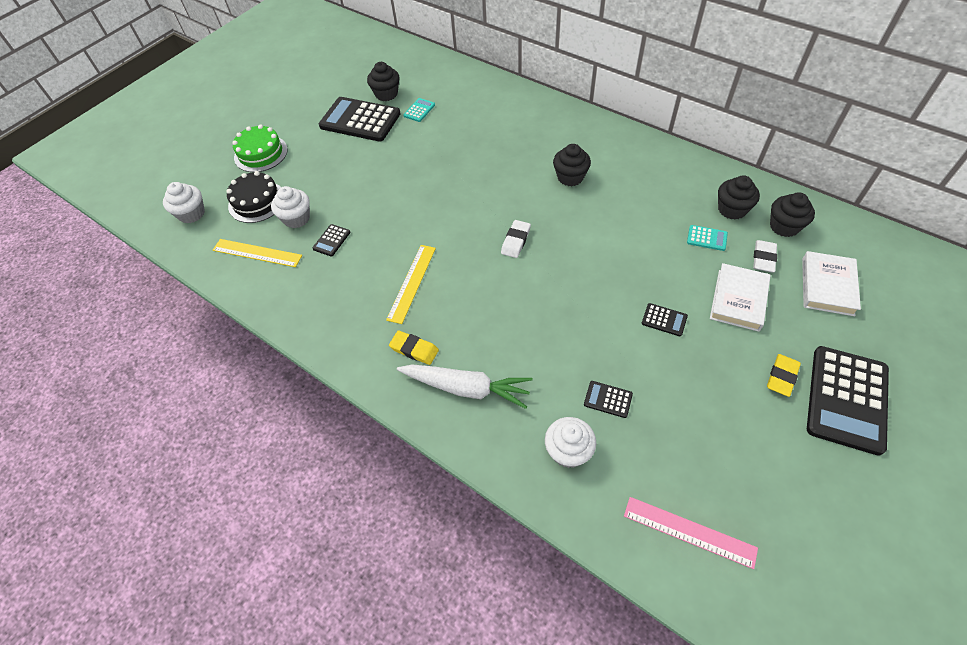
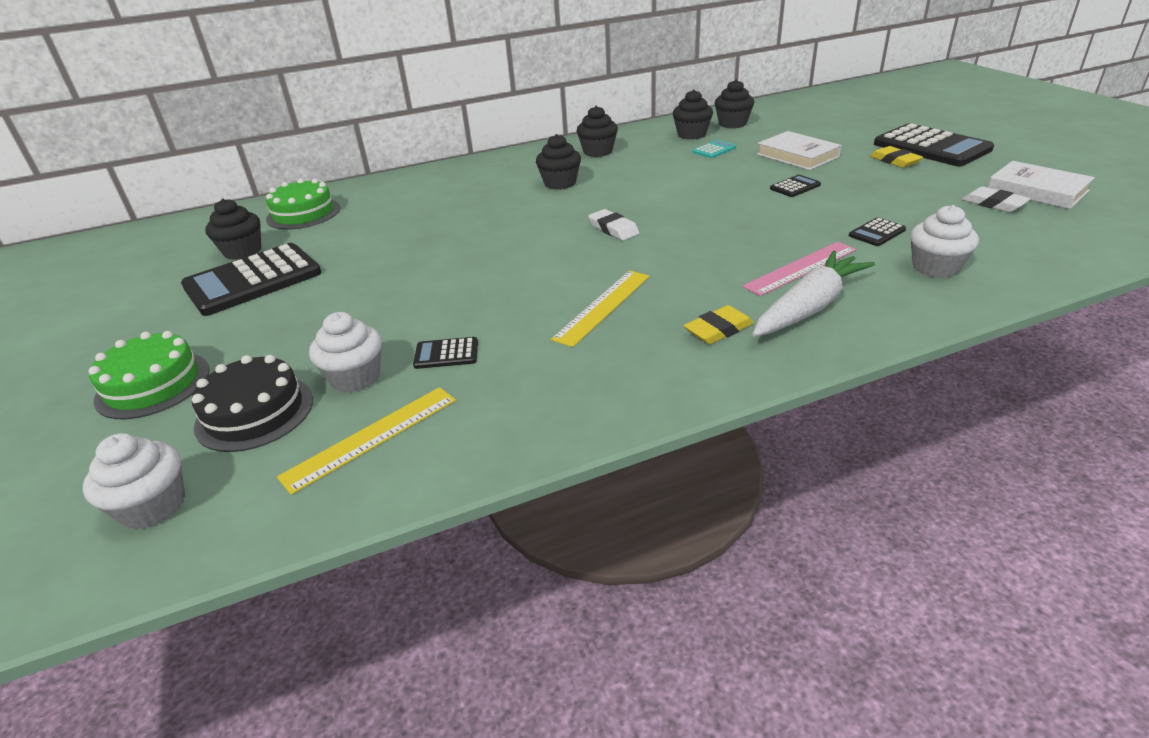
camera: 60 degrees left, 20 degrees down
(331, 240) = (446, 354): black calculator -> black calculator turned 120 degrees clockwise
(412, 283) = (603, 306): yellow ruler -> yellow ruler turned 75 degrees clockwise
(419, 110) = (315, 237): turquoise calculator -> none
(444, 85) = (303, 213): none -> green cake
(646, 168) = (598, 151): none -> black cupcake
(689, 531) = (1055, 233): pink ruler -> pink ruler (800, 268)
(763, 258) = (760, 137): white eraser -> white eraser (993, 204)
(827, 286) = (811, 126): white book -> white book (1037, 190)

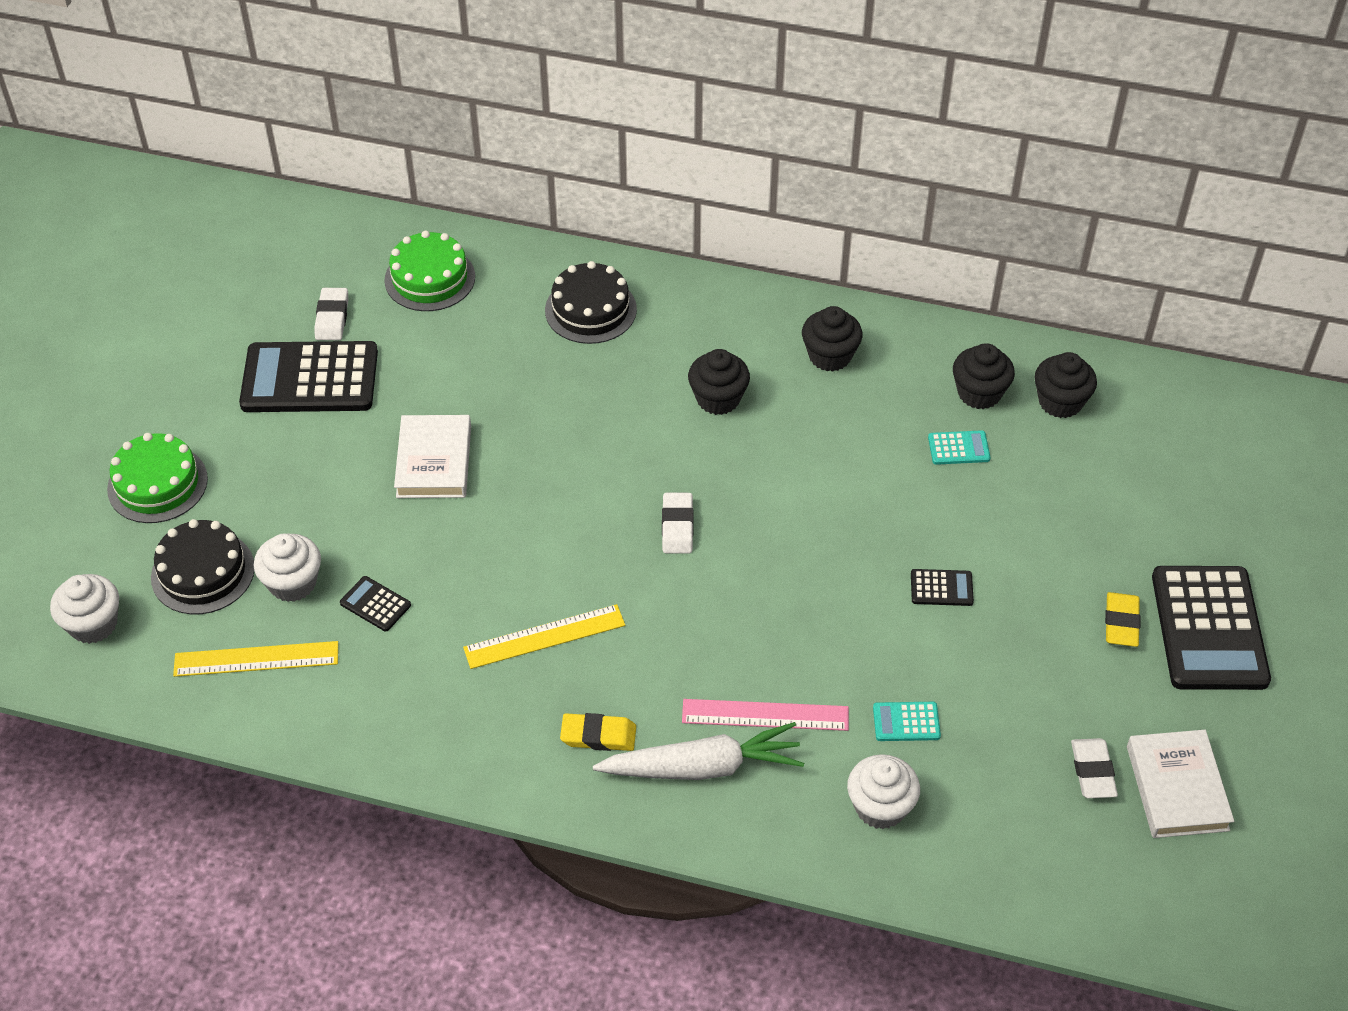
camera: 35 degrees right, 15 degrees up
(243, 251) = (332, 318): black cupcake -> white eraser
(433, 186) = (590, 310): none -> black cake
(797, 156) = (1032, 530): white book -> white book (434, 461)
(877, 233) = (906, 722): black calculator -> turquoise calculator

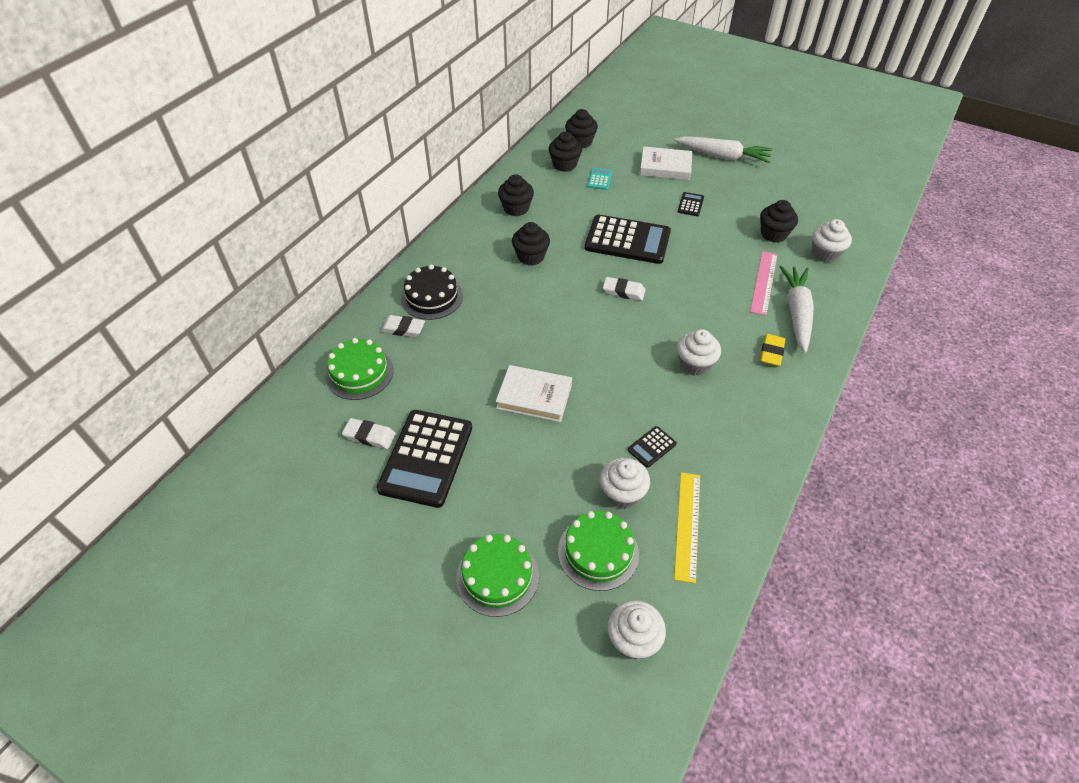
camera: 75 degrees left, 0 degrees up
(203, 572) = (598, 552): black cake -> green cake
(544, 637) = (695, 364): yellow ruler -> white cupcake
(906, 722) = (773, 234): turquoise calculator -> black cupcake
(1092, 771) = (807, 184): white eraser -> white eraser (403, 328)
(1121, 623) = (722, 156): yellow eraser -> white carrot
(1177, 788) = (817, 163): white book -> white book (665, 167)
(1209, 629) = (730, 134): black calculator -> black calculator (627, 240)

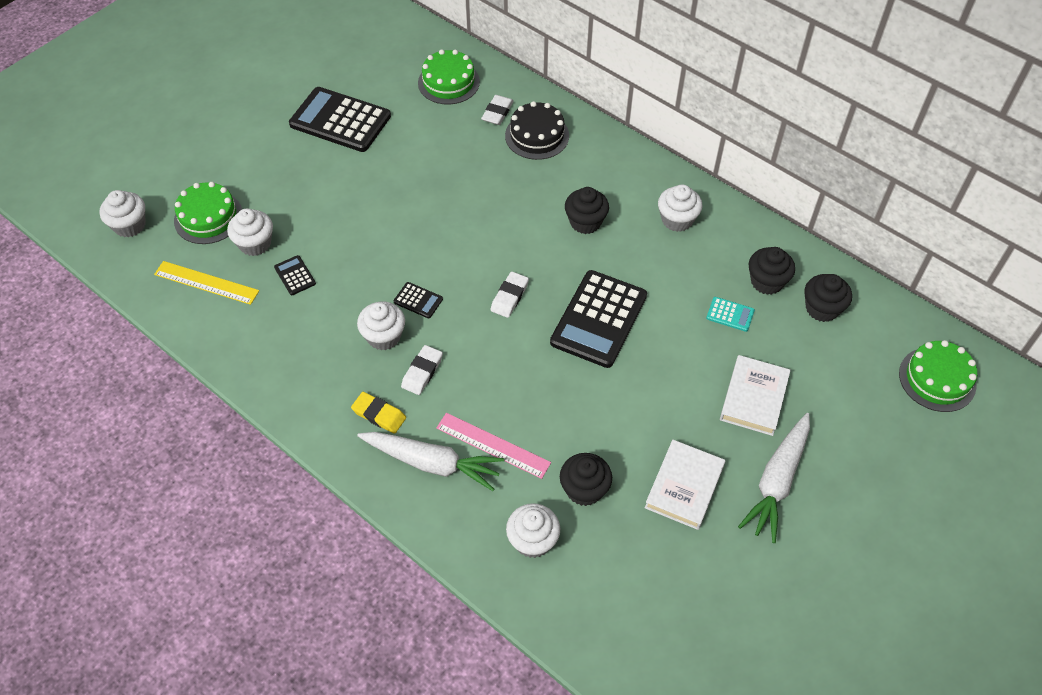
camera: 100 degrees right, 5 degrees up
(369, 436) = (376, 87): white eraser -> white eraser (422, 372)
(497, 576) = (215, 154): green cake -> green cake (937, 379)
(516, 208) = (677, 220): black cupcake -> white cupcake
(534, 396) = (383, 198): white book -> white book (684, 487)
(690, 204) = (662, 406): black calculator -> black calculator (418, 300)

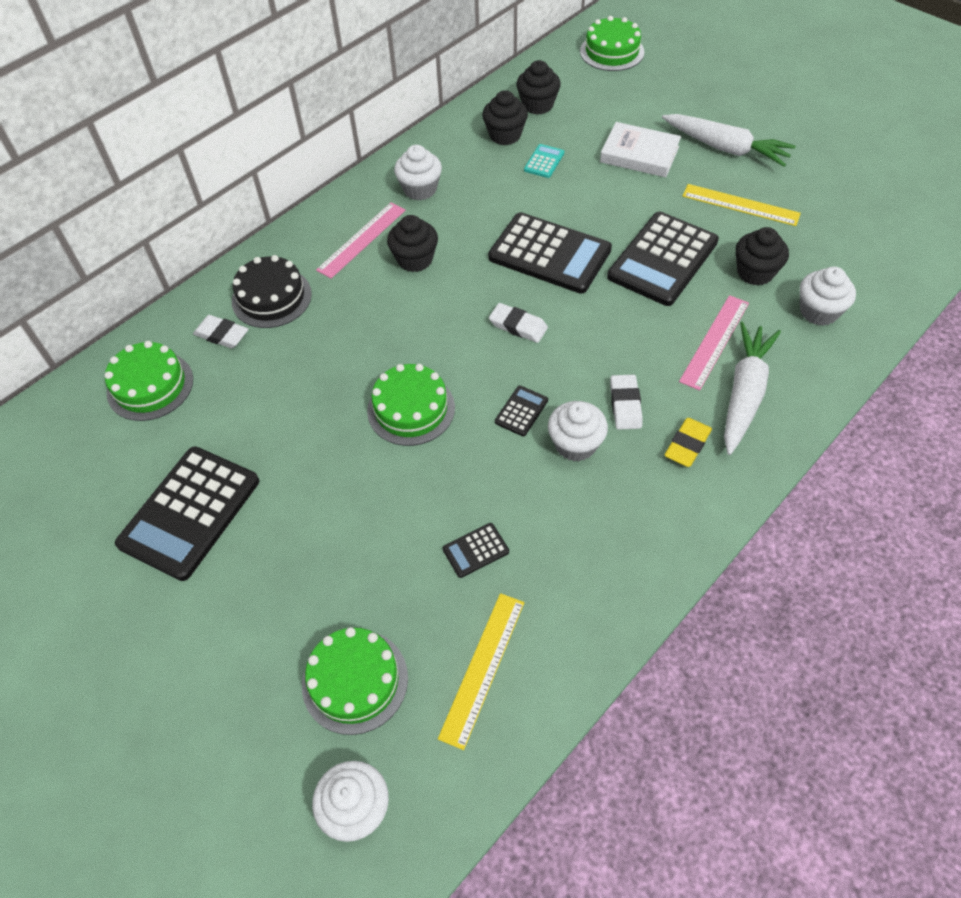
camera: 85 degrees left, 0 degrees up
(255, 243) = (414, 607): white cupcake -> none
(422, 372) = (625, 405): white eraser -> white eraser turned 60 degrees clockwise
(423, 230) = (411, 409): none -> green cake
(597, 410) = (663, 259): none -> black calculator
(607, 185) = (362, 239): none -> pink ruler
(684, 487) = (740, 205): white book -> yellow ruler

